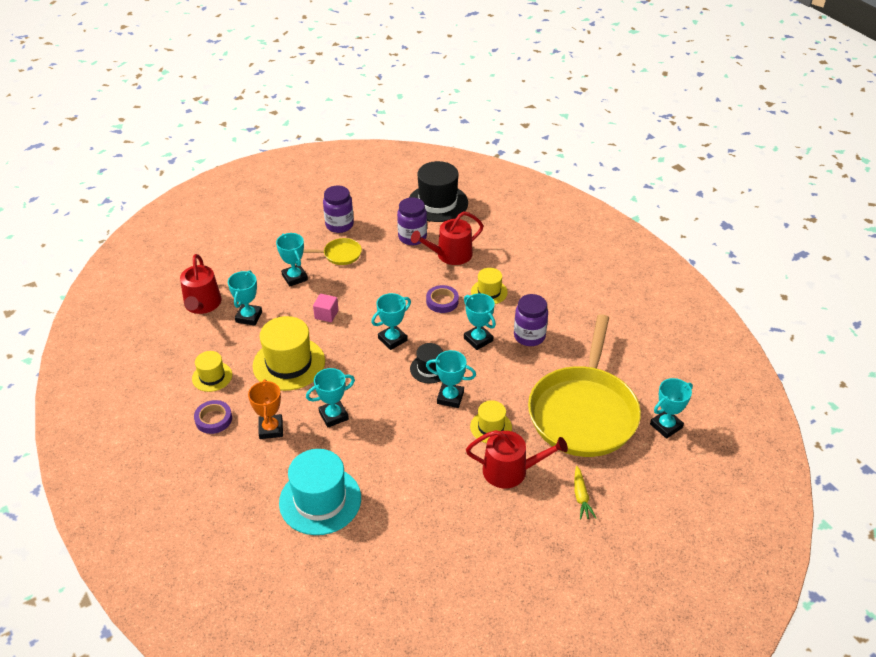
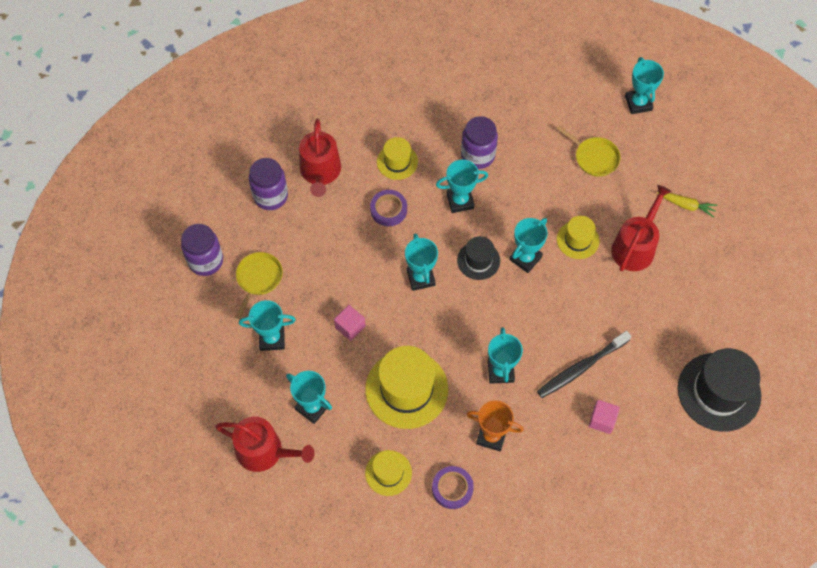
camera: 65 degrees left, 20 degrees up
(320, 500) = (602, 420): turquoise hat -> pink cube
(364, 469) = (580, 368): none -> black toothbrush
(437, 203) = (226, 148): black hat -> black hat (719, 392)
(583, 412) = (594, 157): yellow pan -> yellow pan, size x0.40

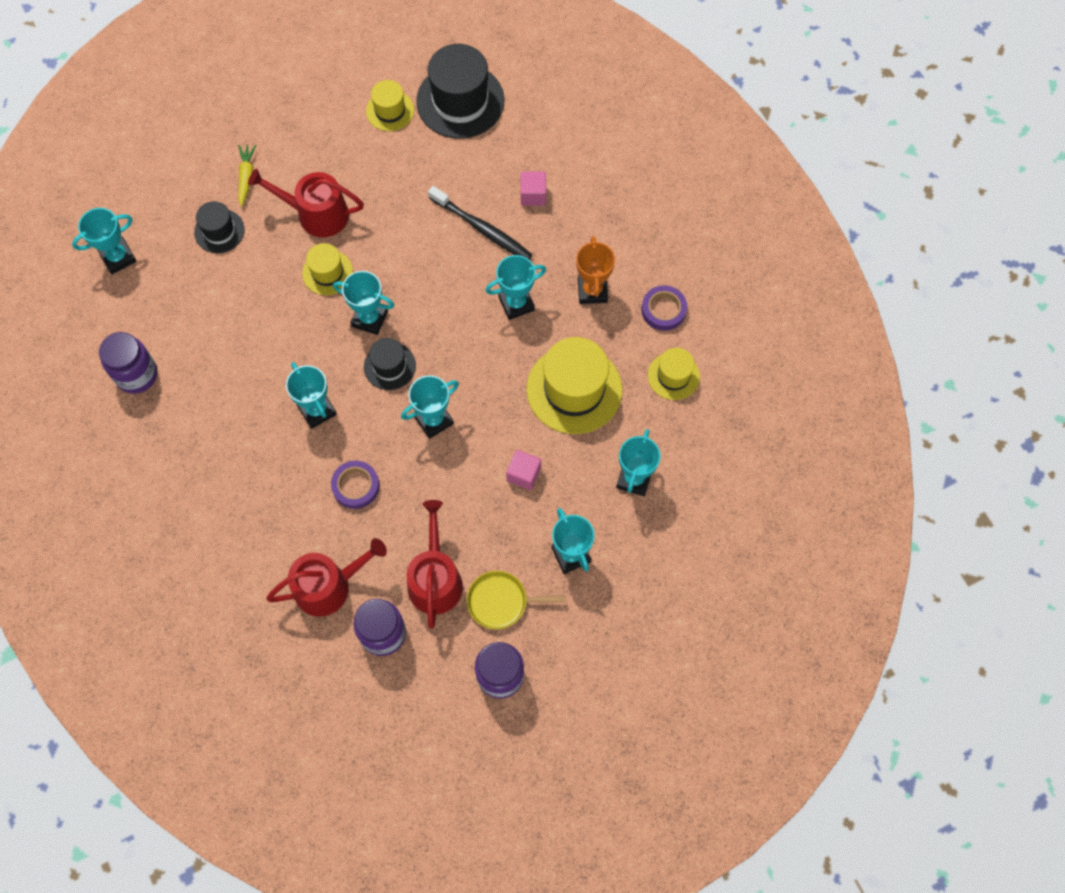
camera: 110 degrees left, 5 degrees up
(265, 451) = (704, 509): red watering can -> red watering can (435, 579)
(397, 162) = (284, 500): yellow hat -> yellow hat (390, 110)
(478, 155) = (246, 410): purple jar -> purple jar (137, 375)
(594, 157) = (210, 284): yellow pan -> none
(641, 175) = (219, 231): none -> black hat

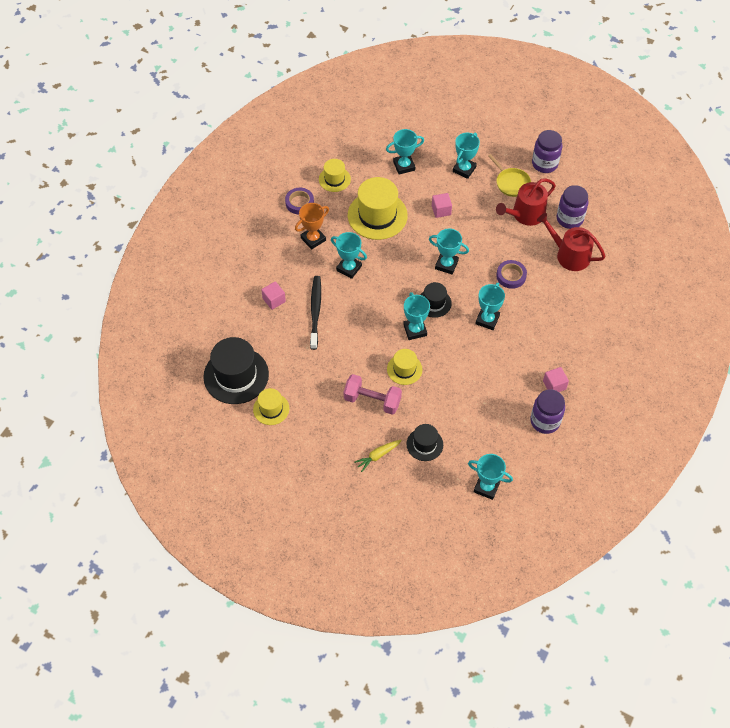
camera: 125 degrees left, 10 degrees down
(170, 420) = (554, 385): none -> pink cube
(316, 214) = (372, 400): red watering can -> pink dumbbell

